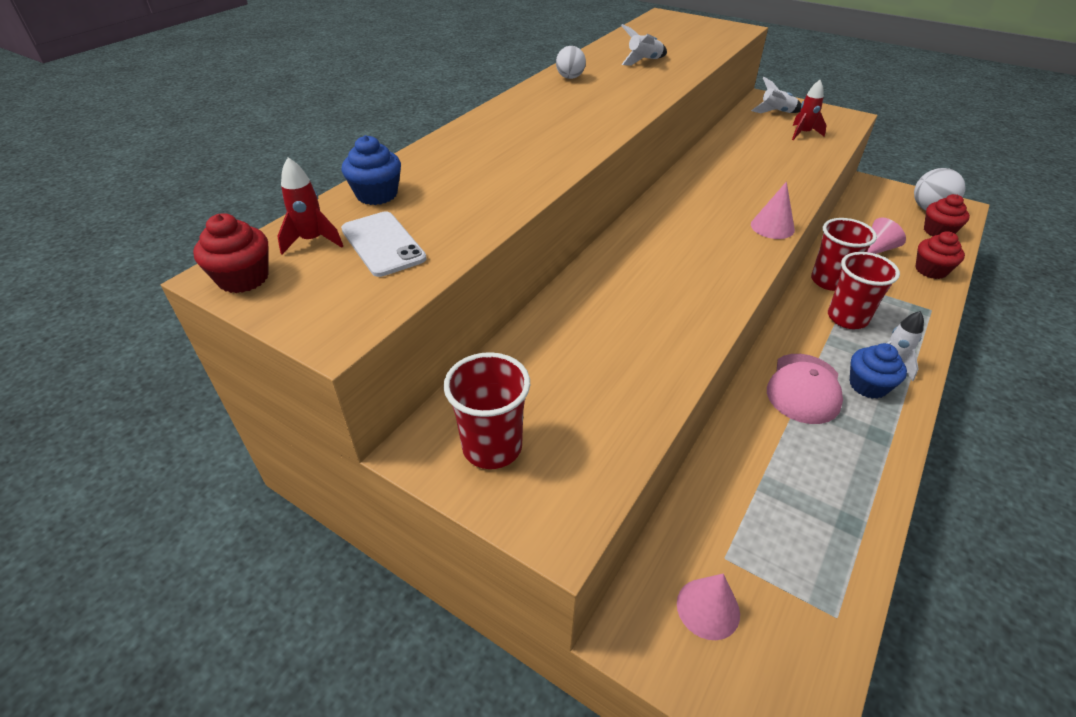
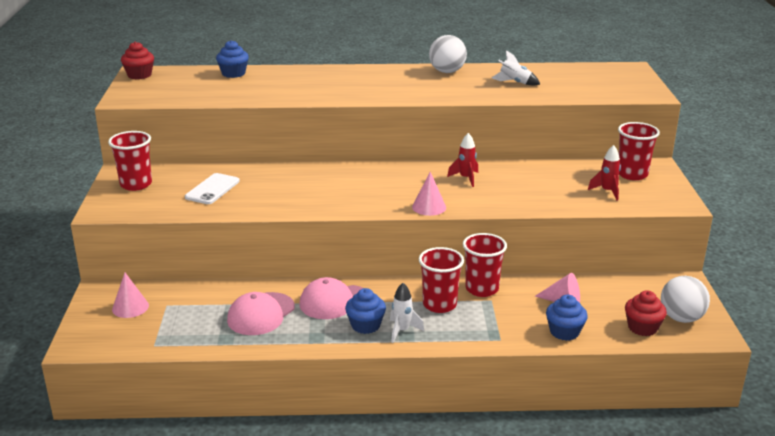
camera: 55 degrees right, 15 degrees down
(312, 241) = (179, 76): red rocket -> red rocket (466, 178)
(383, 244) = (192, 87): white phone -> white phone (212, 189)
(570, 77) = (447, 72): white ball -> white ball, size x1.64
(776, 112) = (632, 174): white rocket -> red cup
(801, 463) = (261, 314): none -> pink cap
(931, 270) = (564, 332): red cupcake -> blue cupcake

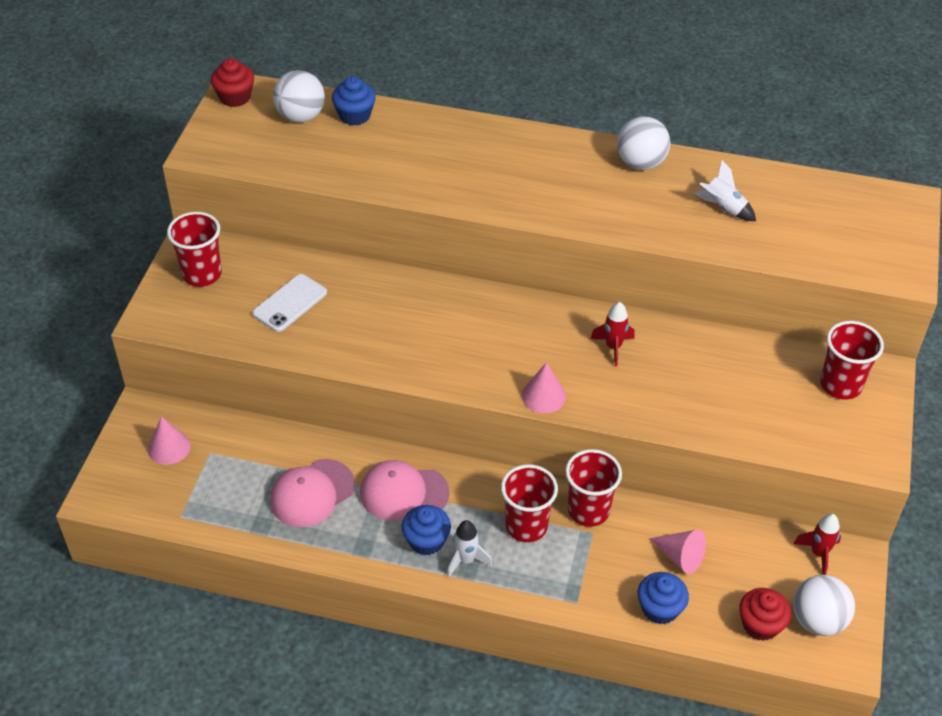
camera: 15 degrees right, 20 degrees up
(193, 78) = (301, 116): none -> white ball
(607, 191) = (789, 414): red rocket -> red rocket (818, 553)

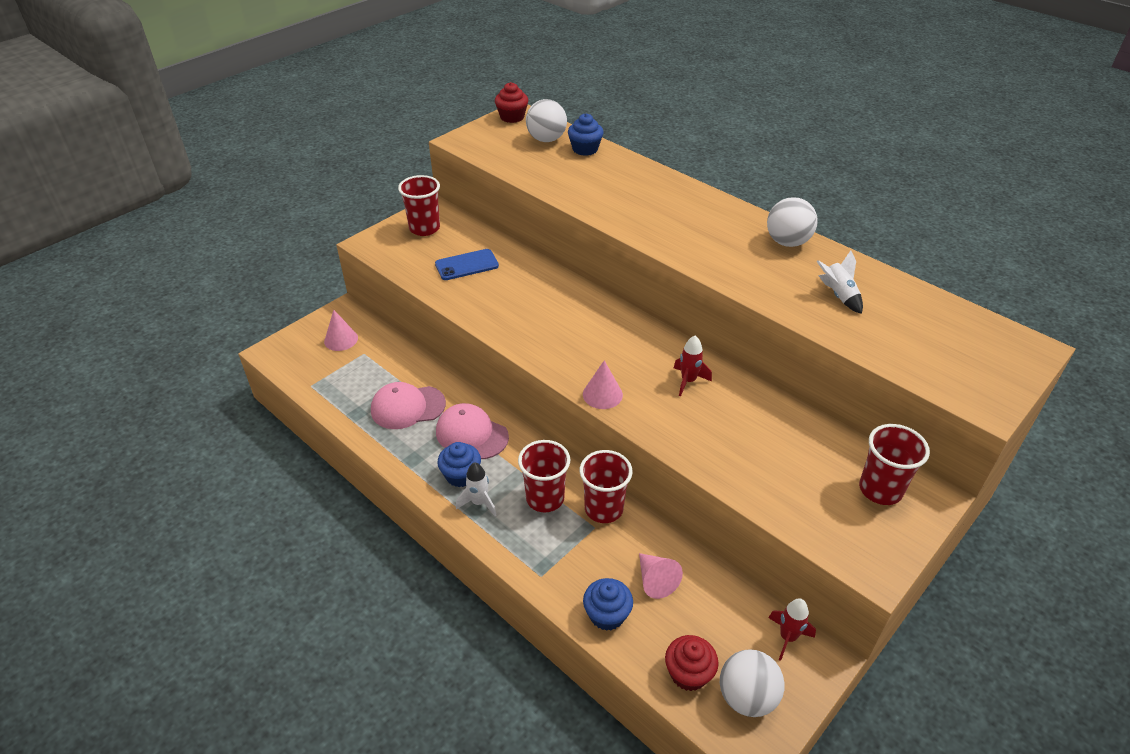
camera: 30 degrees right, 5 degrees down
(290, 303) = (467, 265): white phone -> blue phone

